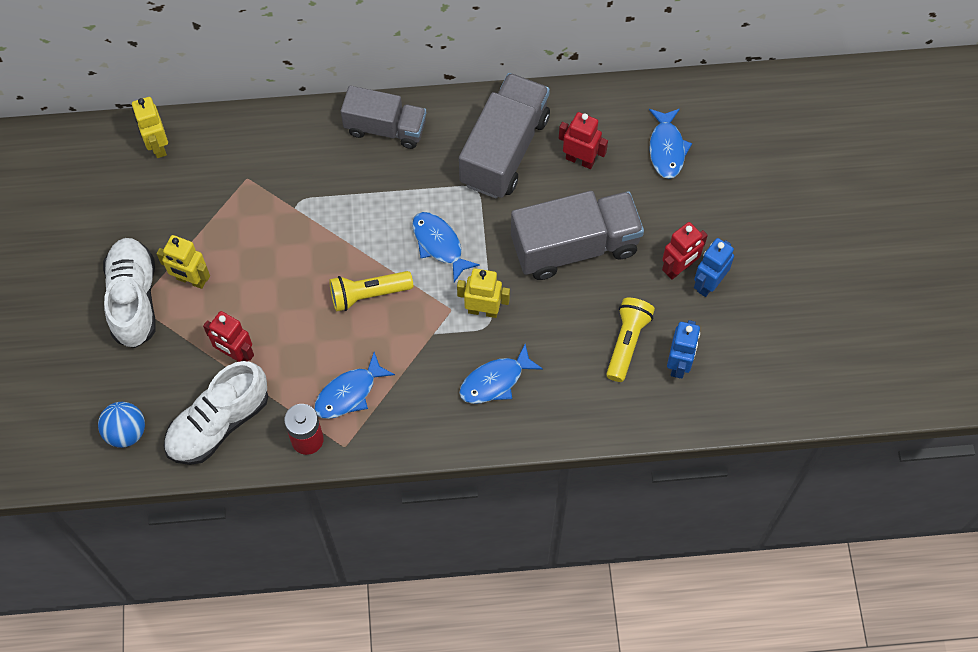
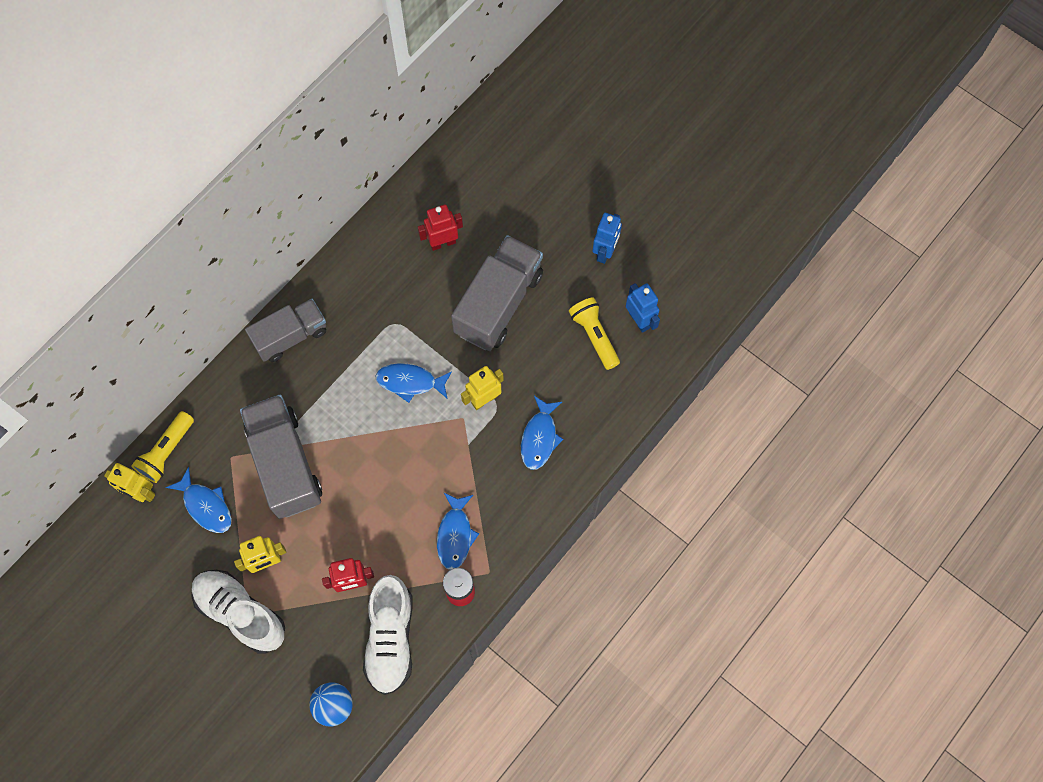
camera: 45 degrees left, 5 degrees up
(368, 294) = (398, 459): yellow flashlight -> yellow flashlight (166, 452)
(504, 150) = (387, 280): grey truck -> grey truck (285, 464)
(667, 149) = (490, 186): blue fish -> blue fish (206, 506)
(679, 268) = (577, 258): red robot -> none
(708, 284) = (605, 252): blue robot -> blue robot turned 150 degrees counterclockwise

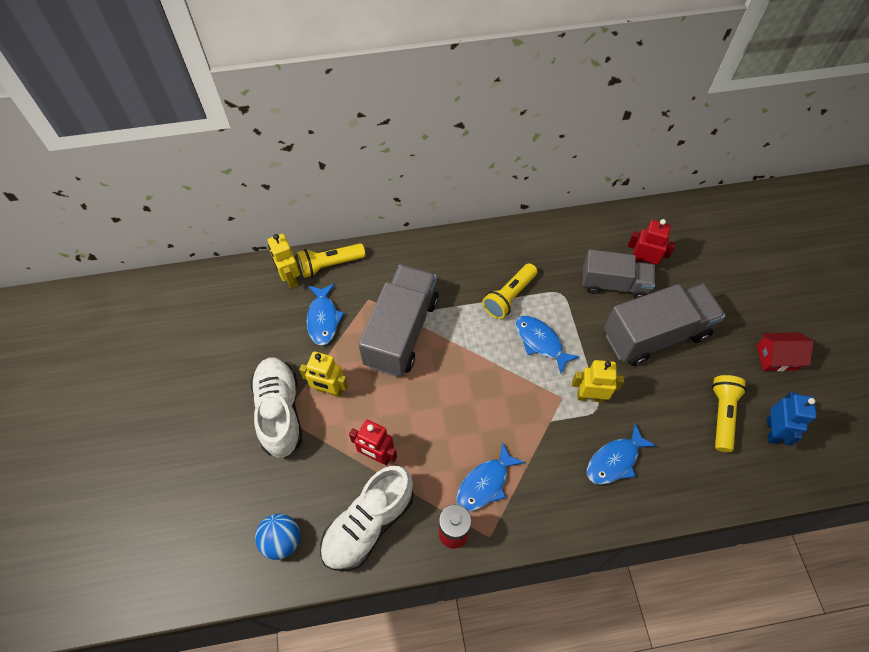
camera: 40 degrees right, 10 degrees down
(291, 336) = (478, 251): grey truck -> grey truck (614, 284)
(352, 360) = (509, 297): none -> yellow flashlight
(605, 252) = (776, 357): blue robot -> red house

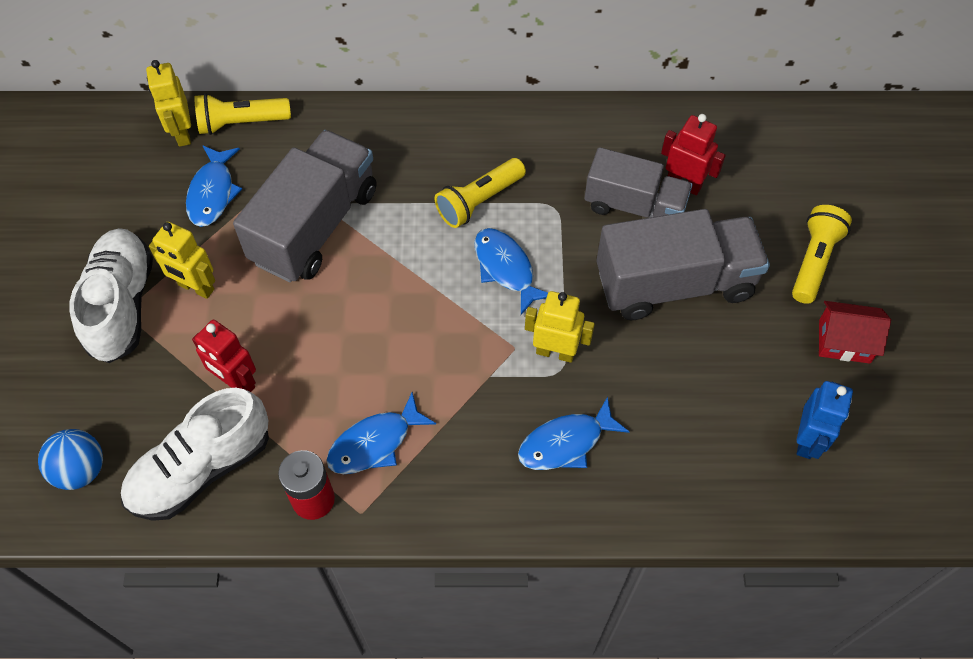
camera: 10 degrees right, 0 degrees up
(722, 415) = (739, 406): yellow flashlight -> yellow flashlight (814, 261)

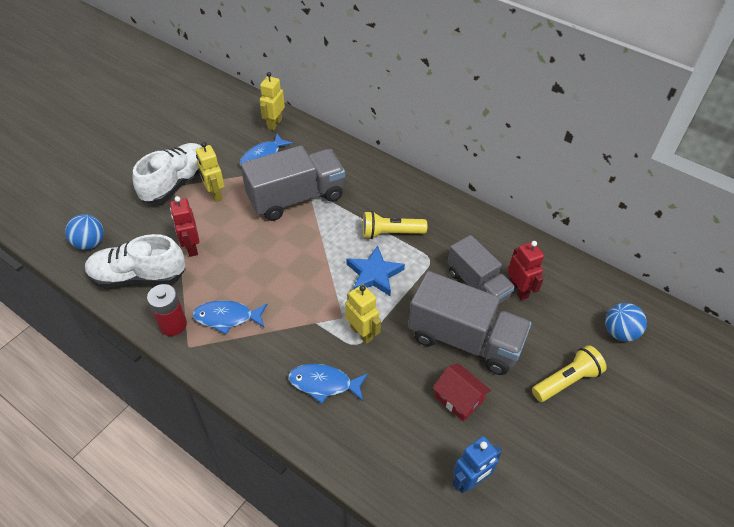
camera: 35 degrees right, 10 degrees down
(241, 123) = (305, 133): yellow flashlight -> none
(506, 268) = (374, 274): blue fish -> blue star
(823, 169) = (619, 332): none -> blue ball
(844, 341) = (546, 440): red house -> red house (459, 399)

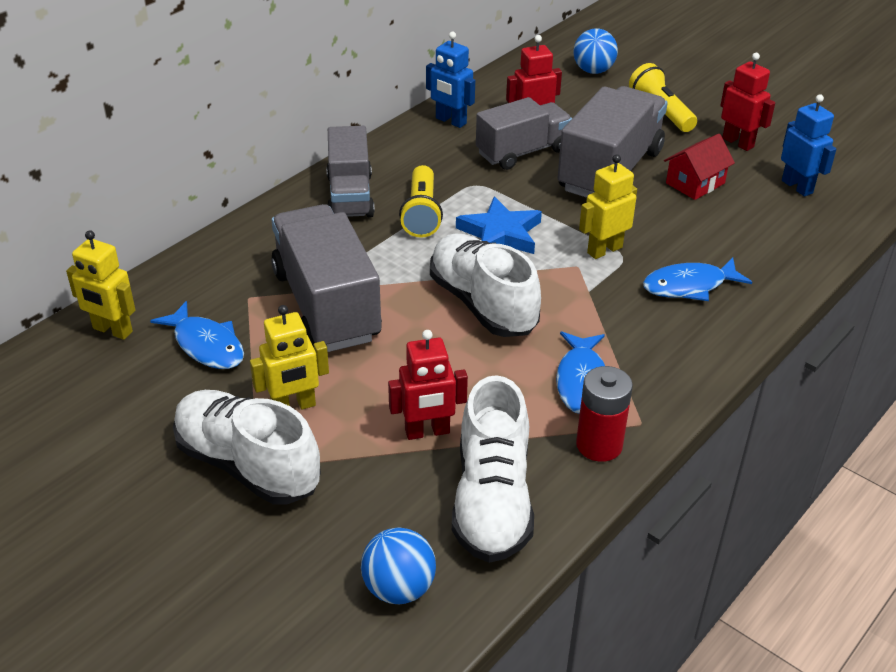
camera: 85 degrees left, 10 degrees down
(300, 267) = (482, 304): none -> white shoe
(324, 384) = (689, 286): blue fish -> blue fish turned 60 degrees clockwise
(404, 198) = (350, 196): none -> grey truck
(508, 242) = (450, 121): none -> blue robot
(531, 439) = (738, 142): none -> red robot

